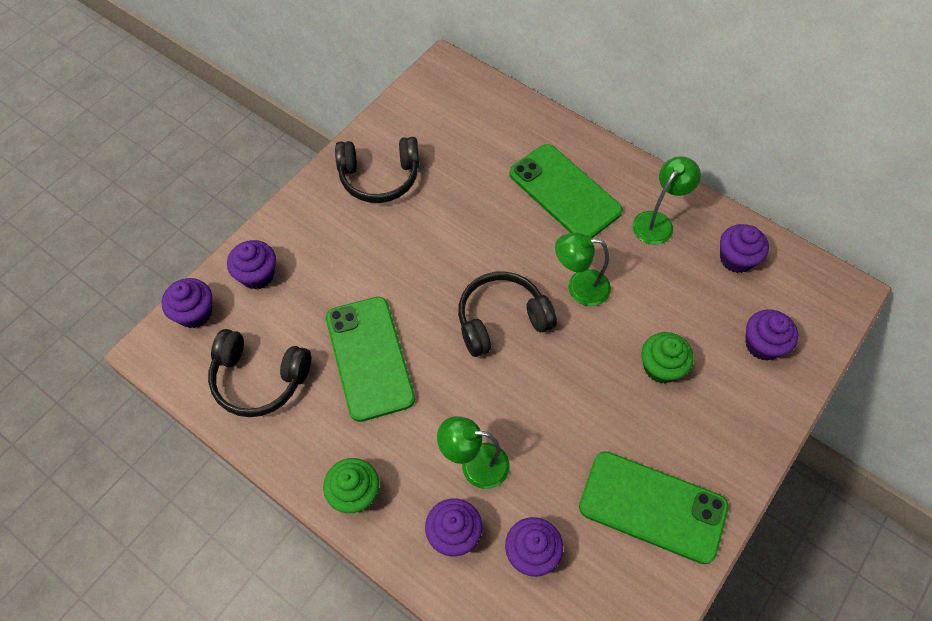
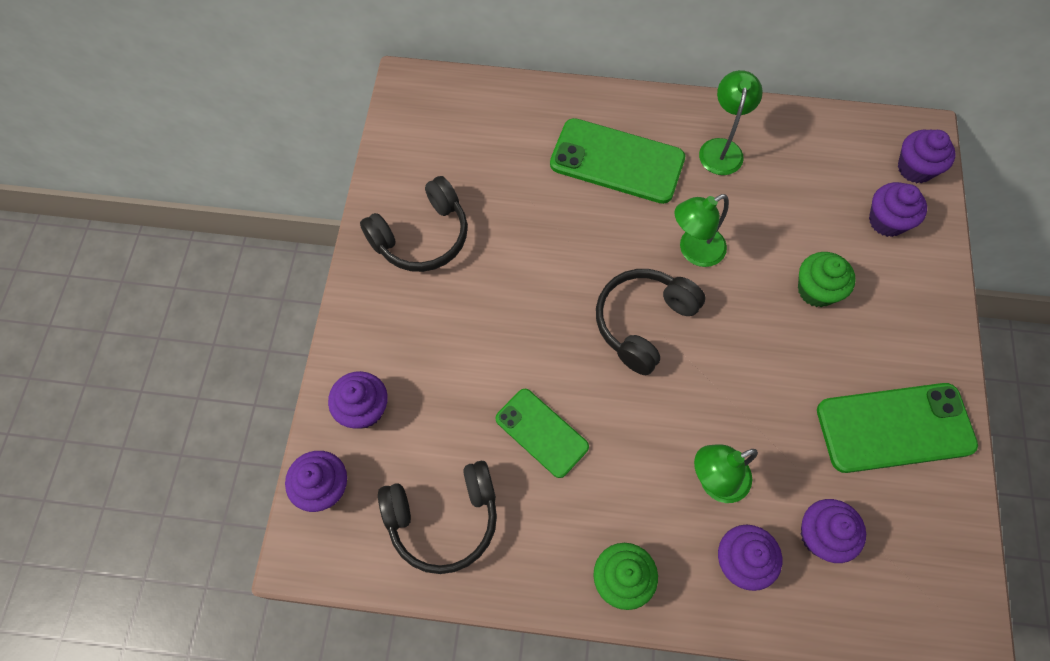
camera: 30 degrees left, 5 degrees up
(369, 358) = (541, 432): green phone -> green phone, size x0.63
(736, 259) = (813, 150): purple cupcake -> purple cupcake (915, 168)

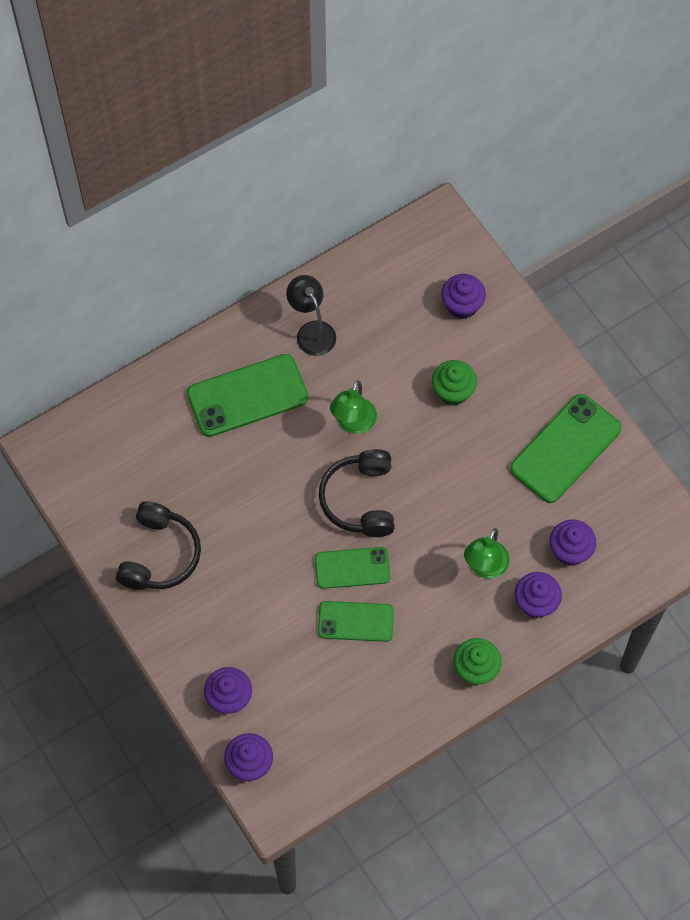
camera: 40 degrees left, 0 degrees up
(443, 519) = (341, 721): black headphones -> none
(582, 379) = (352, 568): none -> green phone
(721, 148) = (312, 331): green lamp -> black lamp
(915, 168) = (453, 250): purple cupcake -> none

